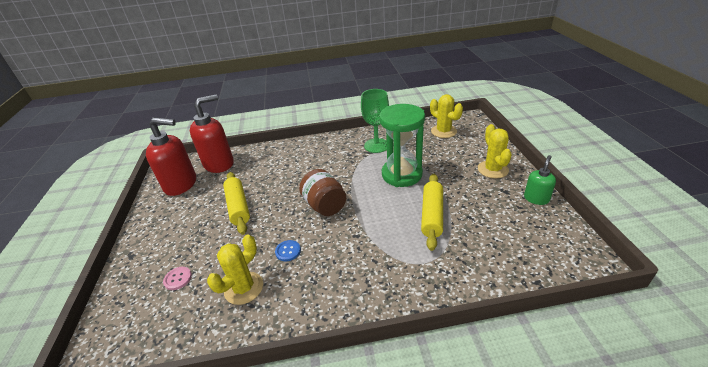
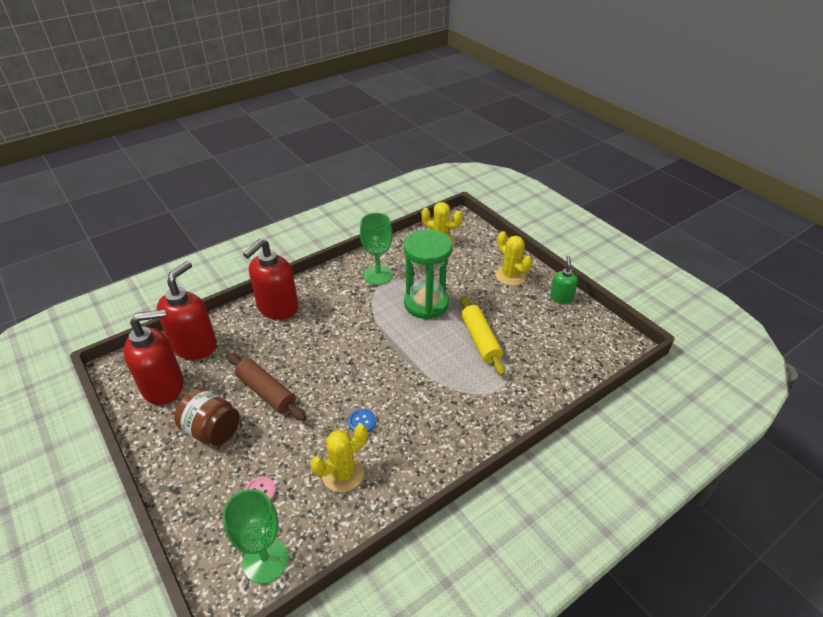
camera: 30 degrees left, 5 degrees up
(138, 336) = (265, 560): none -> green goblet
(238, 207) = (266, 392): yellow rolling pin -> brown rolling pin
(244, 288) = (343, 473): yellow cactus -> yellow cactus turned 45 degrees clockwise
(289, 152) = (277, 308): none -> red soap dispenser
(325, 206) = (367, 361): brown jar -> brown jar (212, 430)

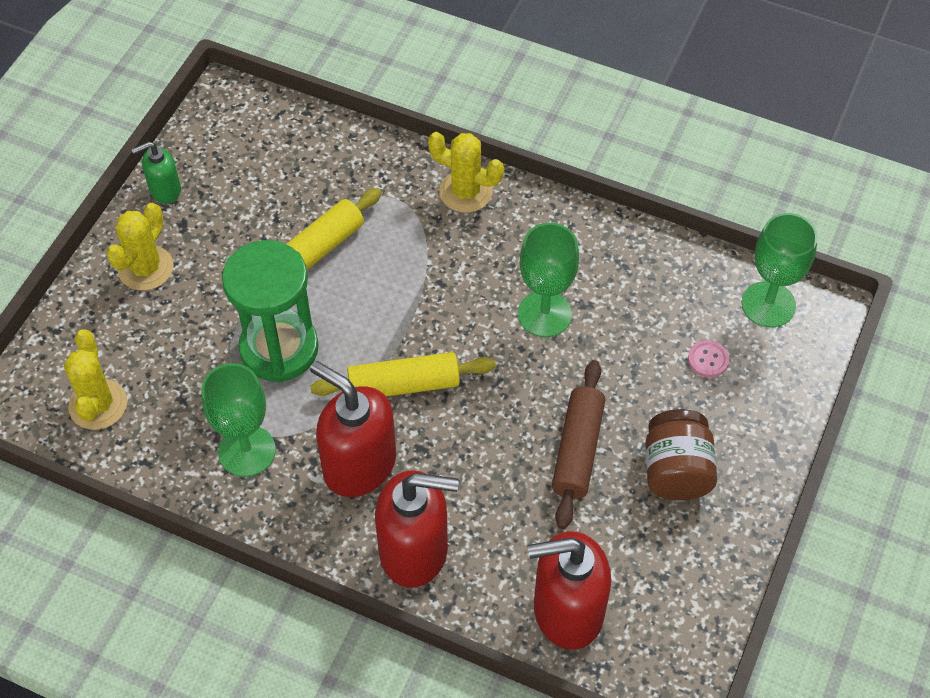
camera: 120 degrees left, 15 degrees up
(164, 386) = (661, 589): red soap dispenser -> red soap dispenser (359, 464)
(343, 473) = (626, 294): yellow cactus -> yellow cactus (465, 192)
(362, 421) = (544, 314): blue button -> green goblet
(367, 340) = (403, 385): none -> yellow rolling pin

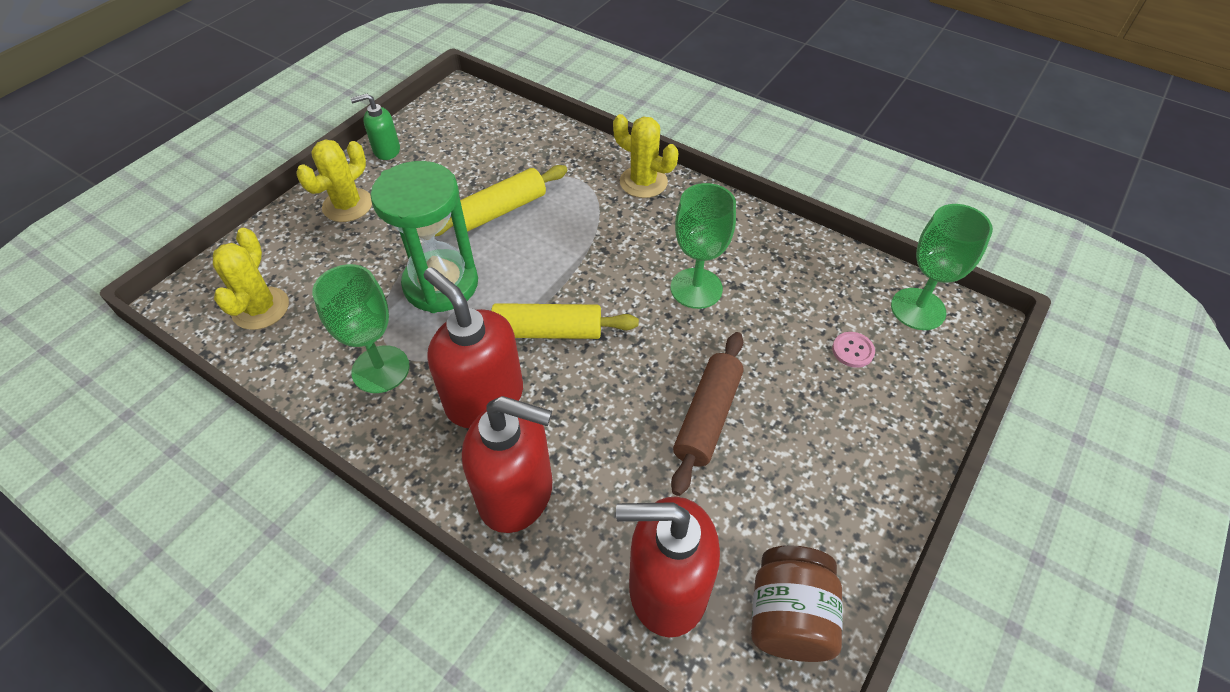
camera: 10 degrees right, 5 degrees down
(676, 471) = (808, 454): brown jar -> brown jar (788, 617)

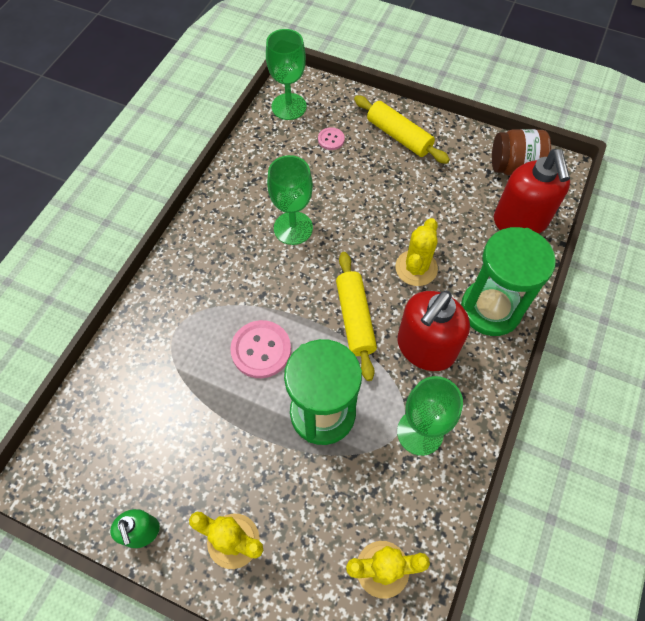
camera: 100 degrees left, 10 degrees up
(501, 210) = (224, 387): yellow rolling pin -> yellow rolling pin (399, 136)
(517, 493) = (490, 309): red soap dispenser -> green hourglass
(534, 242) = (261, 350): none -> pink button
(643, 182) = (175, 278): yellow cactus -> yellow cactus (416, 268)
(707, 417) = (403, 212): brown rolling pin -> none

